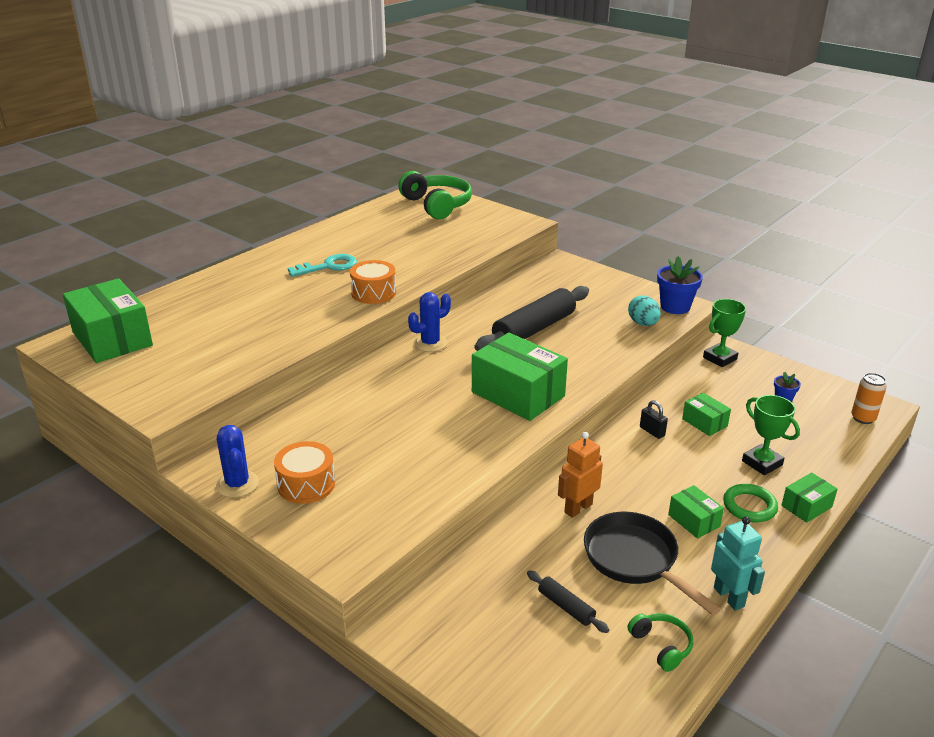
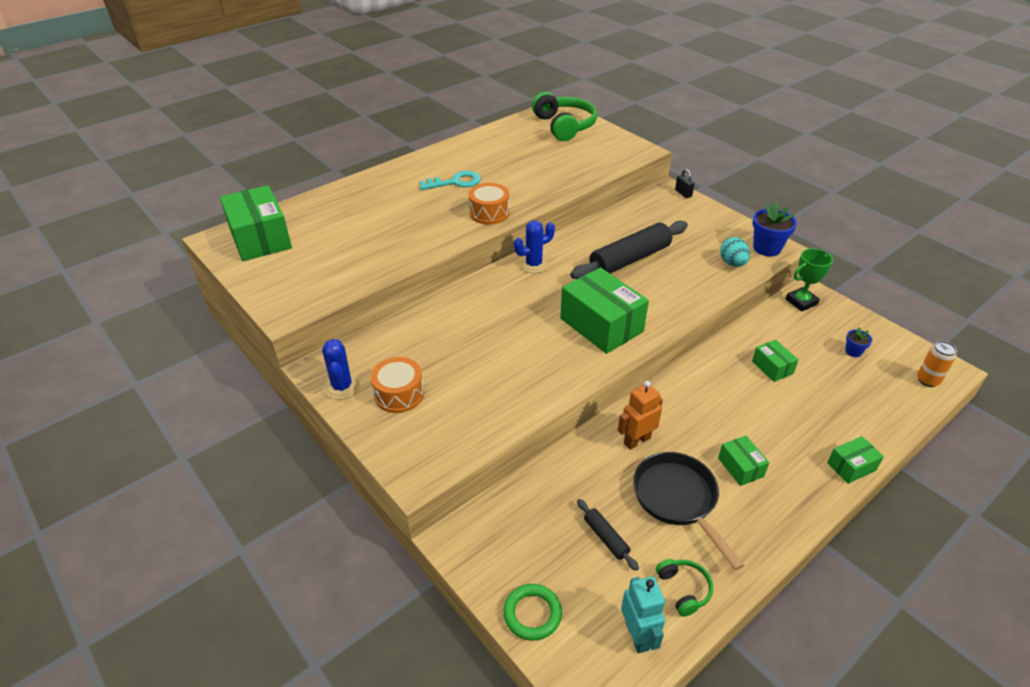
camera: 10 degrees right, 10 degrees up
(652, 431) = (721, 371): black padlock -> black padlock (683, 193)
(729, 597) = (757, 550): turquoise robot -> turquoise robot (637, 635)
(749, 506) = (796, 459): green ring -> green ring (532, 614)
(762, 463) = (818, 416): green trophy -> none

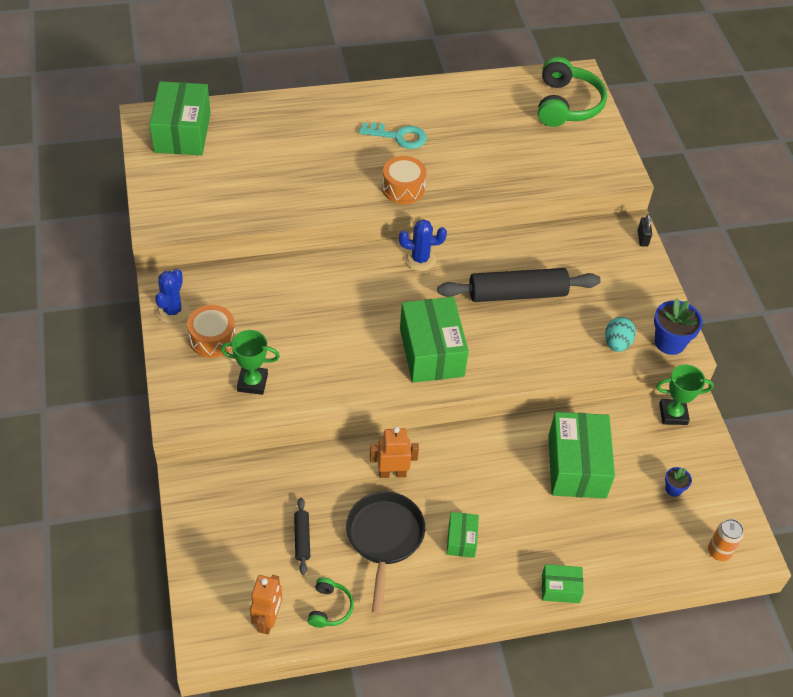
camera: 25 degrees right, 10 degrees up
(465, 414) = (252, 382): none -> green trophy
(532, 614) = (205, 565): green ring -> none
(637, 635) = (268, 620): turquoise robot -> orange robot
(772, 367) = (577, 466): green box -> green box, size x2.04

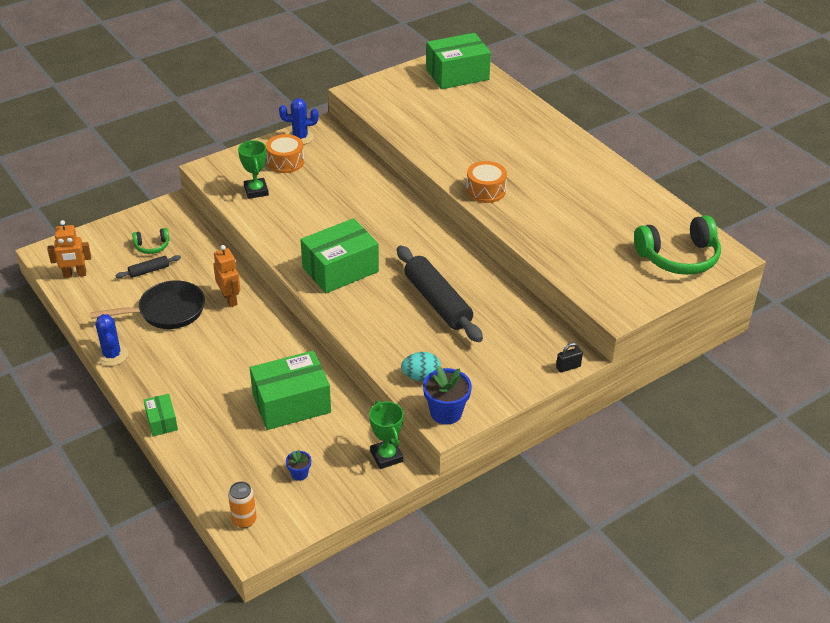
camera: 70 degrees right, 10 degrees down
(329, 608) = (96, 300): green headphones -> green headphones (152, 246)
(398, 136) = (545, 173): turquoise key -> none
(420, 259) = (437, 238): blue cactus -> blue cactus (112, 355)
(461, 540) = (184, 352): green box -> none

